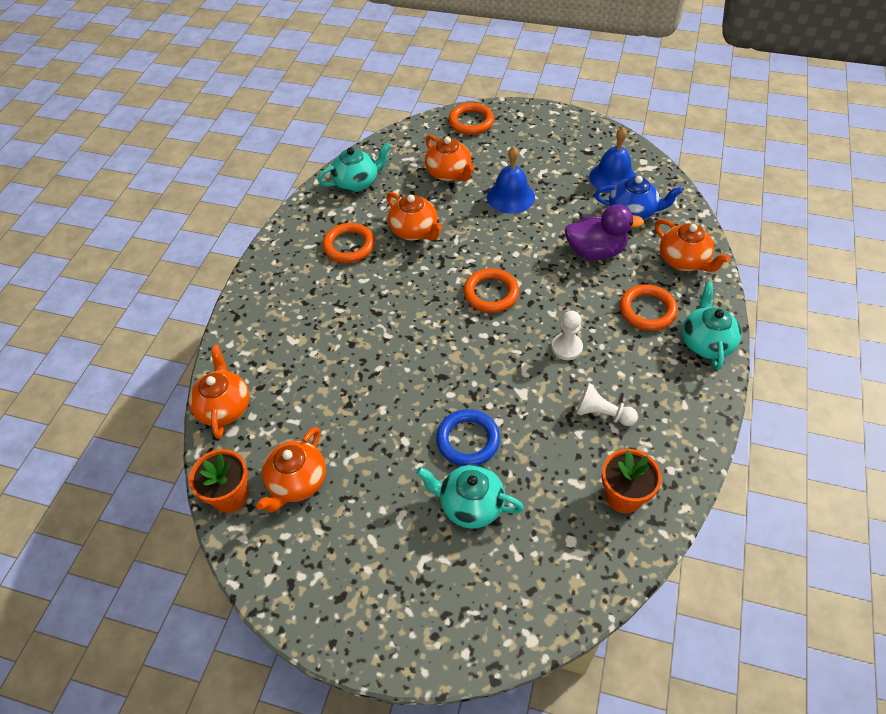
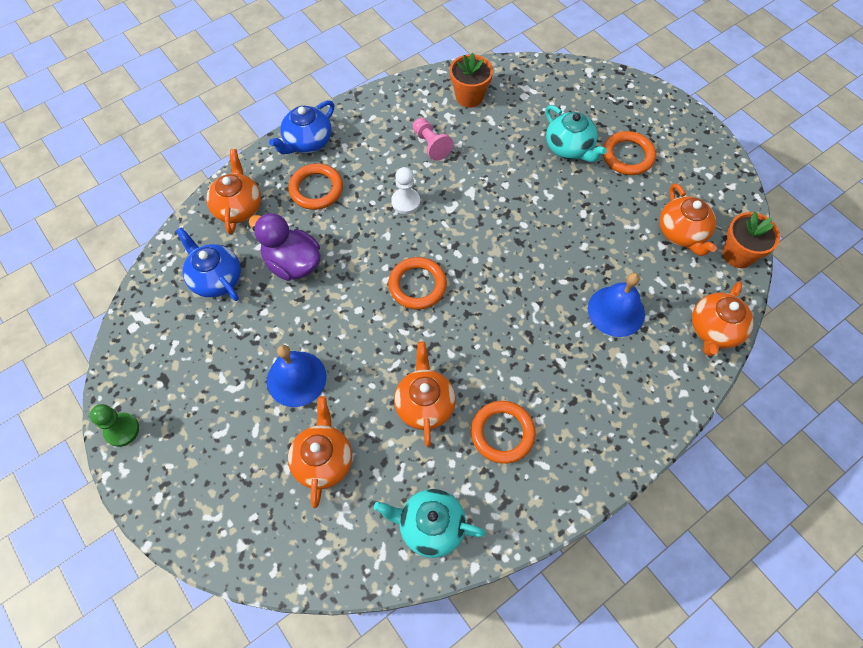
camera: 145 degrees left, 10 degrees up
(297, 482) = (682, 233): orange teapot -> orange teapot turned 105 degrees clockwise
(468, 440) = (538, 185): blue ring -> none
(471, 122) = (222, 529): orange ring -> orange ring (627, 156)
(577, 123) = (122, 430): none -> green pawn
(602, 414) = (431, 145): white pawn -> pink pawn
(613, 178) = (183, 329): blue bell -> blue bell (616, 311)
(706, 342) = (307, 142): turquoise teapot -> blue teapot

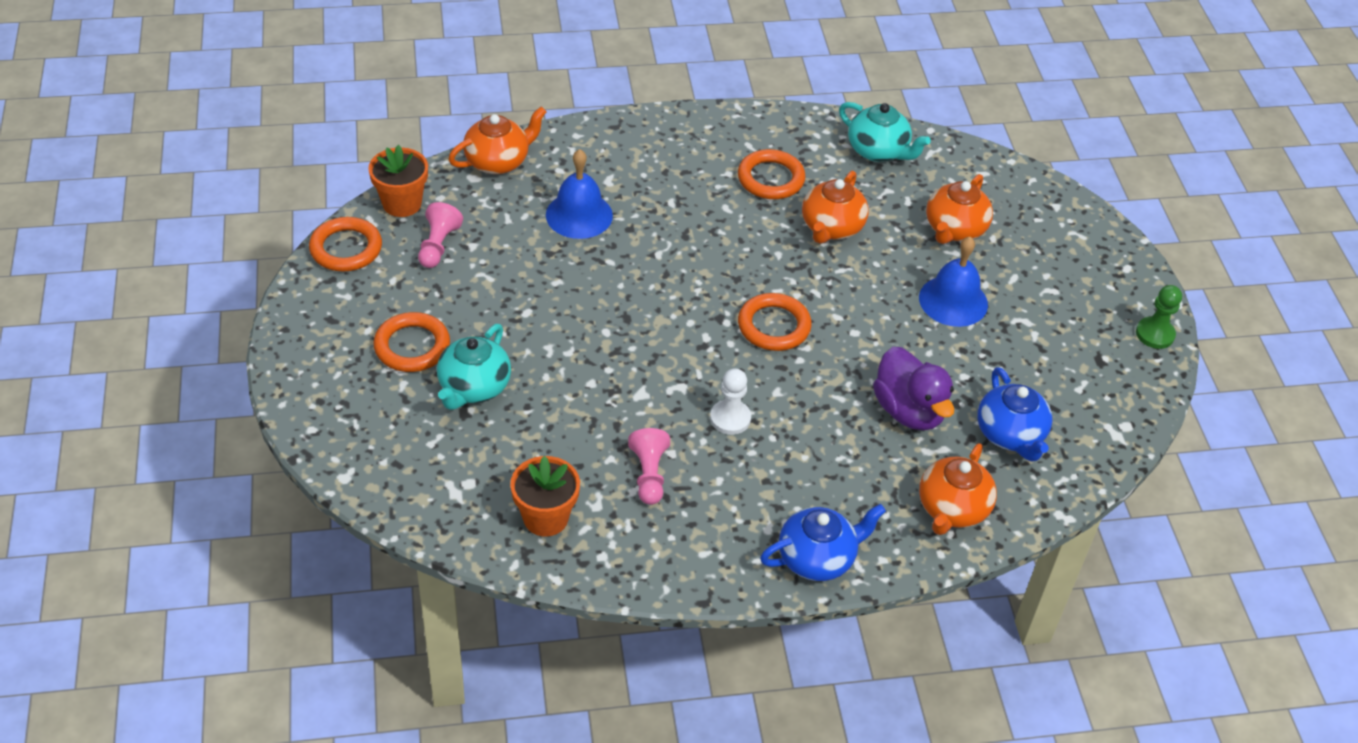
camera: 155 degrees left, 15 degrees down
(316, 189) = (837, 486): orange ring -> orange ring (346, 248)
(569, 148) = (474, 387): turquoise teapot -> turquoise teapot turned 150 degrees counterclockwise
(682, 233) = (438, 246): orange teapot -> pink pawn

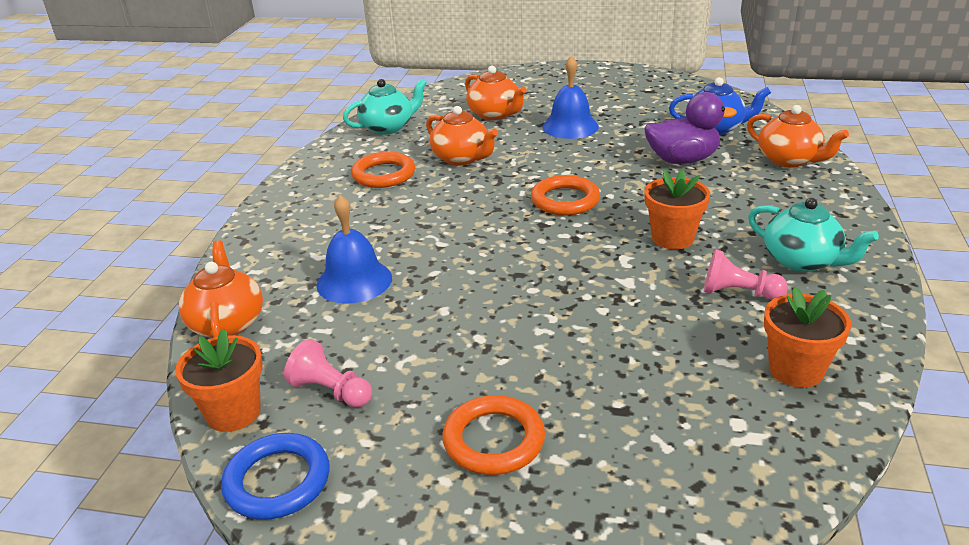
camera: 65 degrees left, 15 degrees down
(346, 248) = (277, 481): orange ring -> blue ring
(474, 387) = (583, 396): turquoise teapot -> turquoise teapot (802, 261)
(730, 418) = (672, 238): white pawn -> orange flower pot
(817, 558) = (844, 222): blue teapot -> none
(1155, 334) = (631, 72): green pawn -> none

